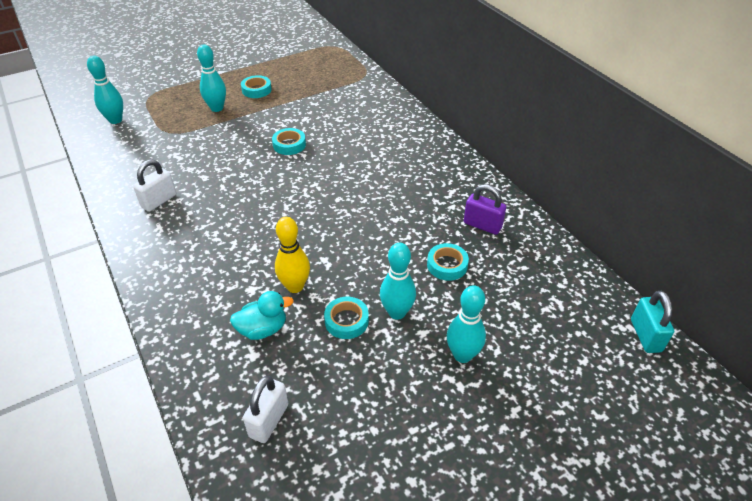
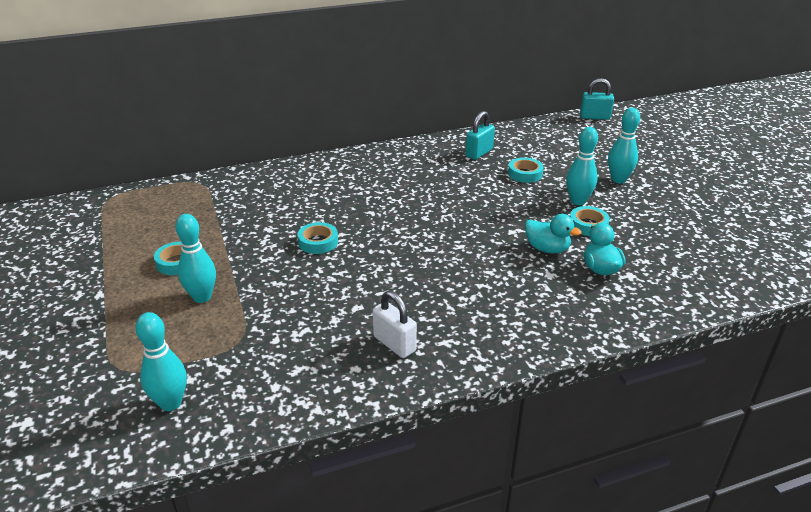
camera: 80 degrees left, 10 degrees down
(269, 420) = (696, 268): white padlock -> none
(295, 286) = (547, 249): yellow bowling pin -> turquoise duck
(482, 225) = (479, 153): purple padlock -> turquoise padlock

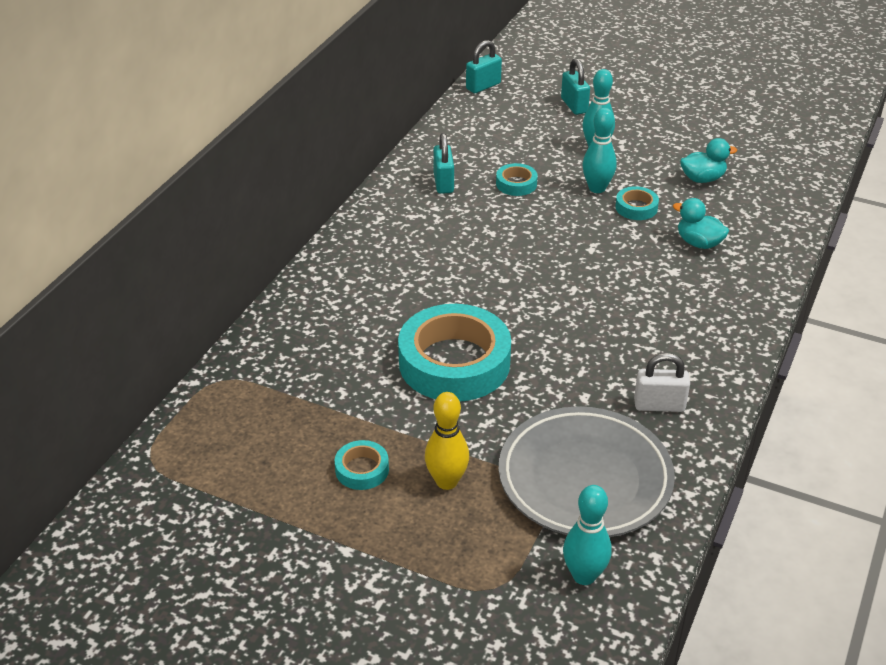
camera: 45 degrees left, 5 degrees up
(202, 297) = (446, 481): turquoise bowling pin -> yellow bowling pin
(272, 351) = (585, 478): none -> grey plate
(318, 242) = (454, 362): turquoise tape -> turquoise tape, size x2.28
(547, 249) = (639, 249): turquoise duck -> turquoise duck (702, 179)
(643, 151) = (574, 105): none -> turquoise padlock

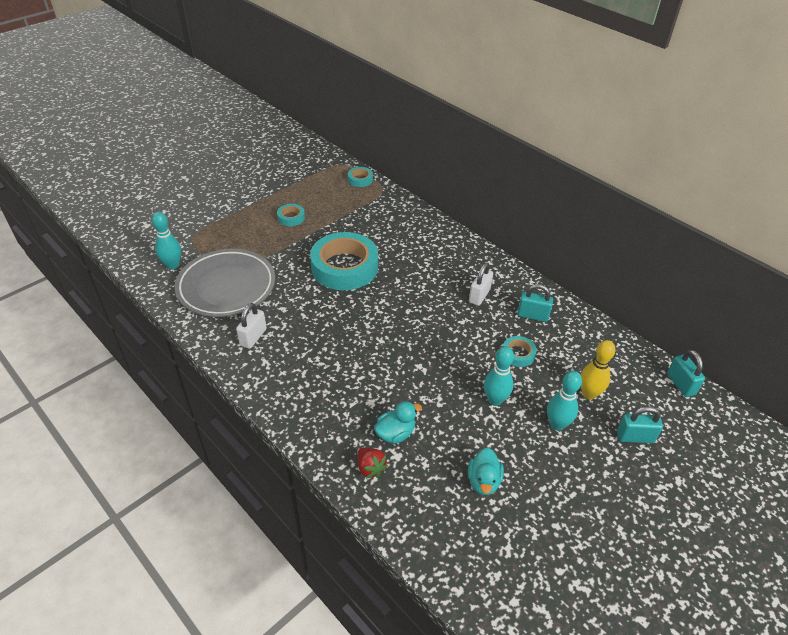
camera: 110 degrees right, 5 degrees up
(434, 227) = (479, 296): none -> white padlock
(446, 481) = (263, 240): yellow bowling pin -> yellow bowling pin (589, 394)
(636, 207) = (459, 414): turquoise tape -> turquoise tape (360, 179)
(755, 249) = (370, 468): none -> red strawberry

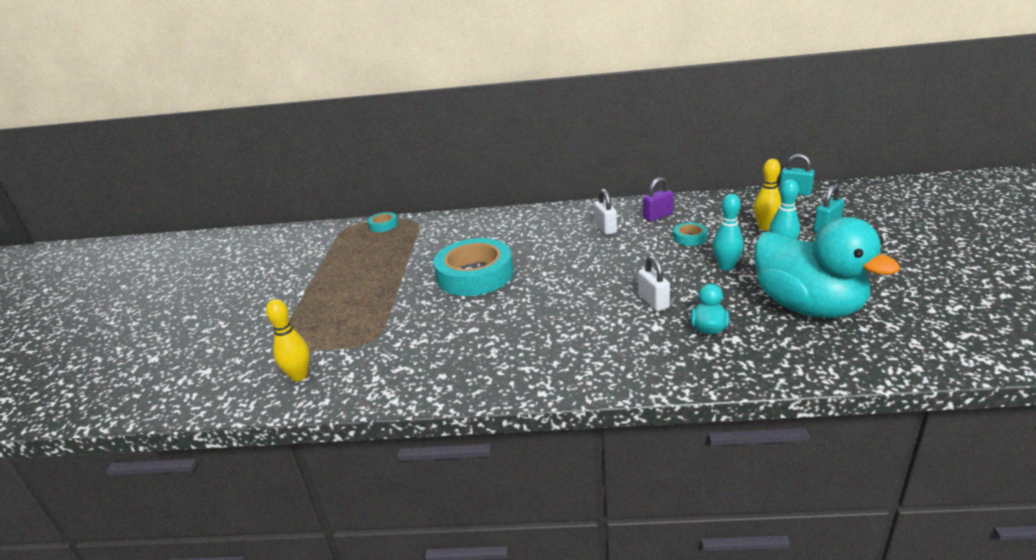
camera: 40 degrees left, 15 degrees down
(172, 265) = (299, 376): turquoise bowling pin -> yellow bowling pin
(226, 287) = (390, 351): grey plate -> none
(253, 337) = (484, 362): white padlock -> white padlock (653, 302)
(291, 217) = (364, 277): turquoise tape -> none
(370, 468) = (735, 358): red strawberry -> none
(483, 481) = (808, 306): turquoise duck -> turquoise duck, size x2.44
(532, 315) = (658, 216): turquoise padlock -> purple padlock

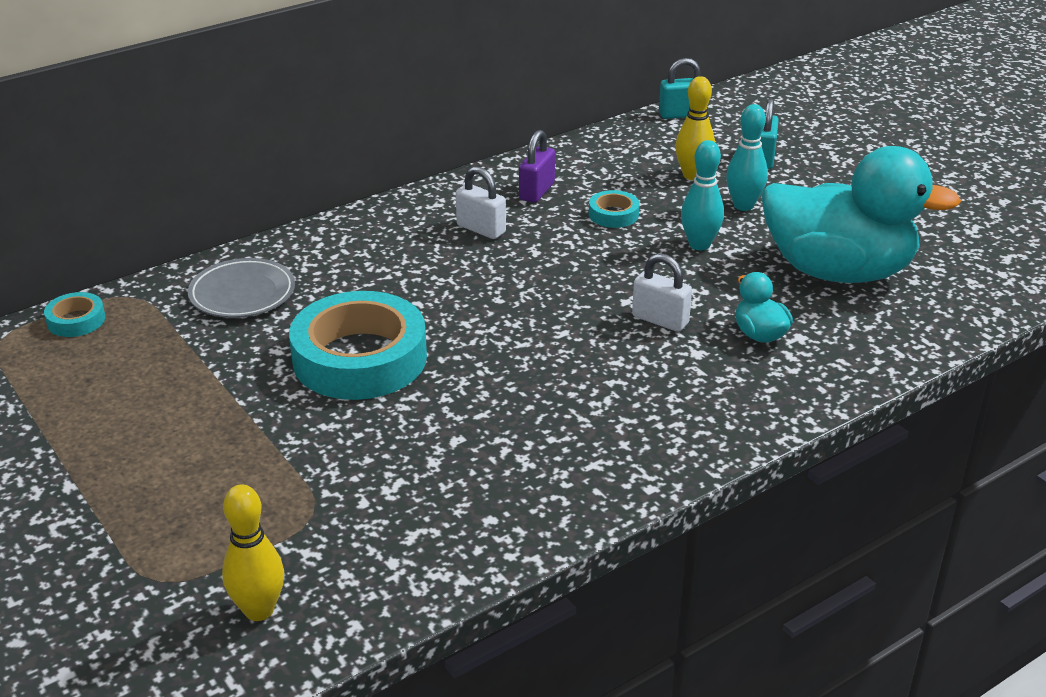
camera: 40 degrees left, 5 degrees up
(459, 231) = (242, 294): none -> grey plate

